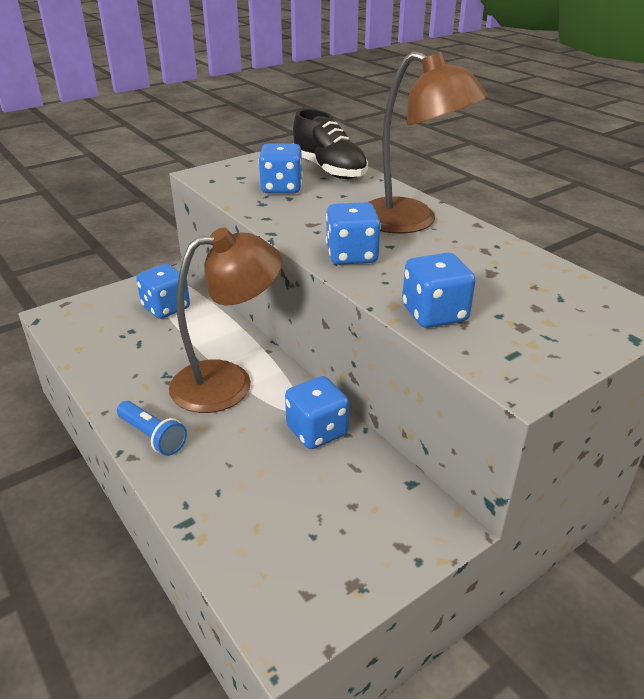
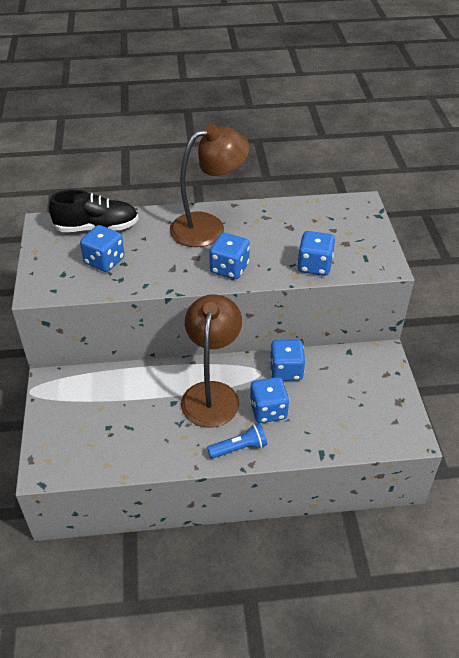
camera: 60 degrees left, 10 degrees up
(166, 308) = (94, 398): blue dice -> blue dice (268, 410)

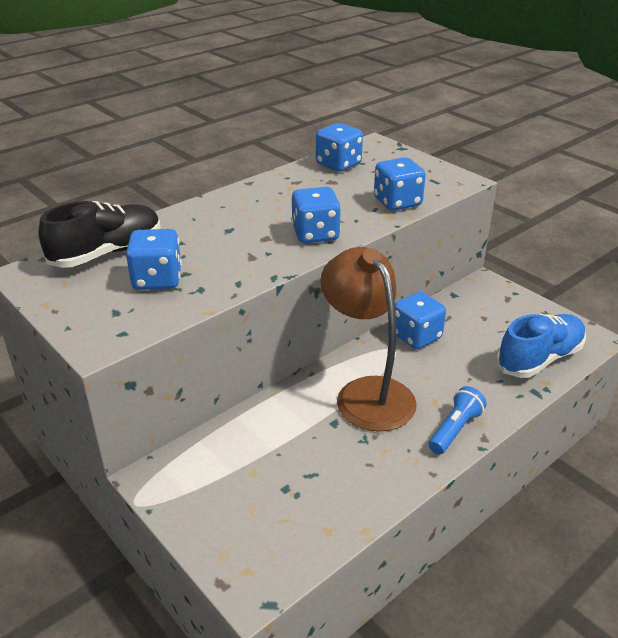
camera: 35 degrees left, 10 degrees down
(208, 227) = (245, 208): brown lamp -> none
(268, 410) = (441, 380): blue dice -> blue dice (338, 164)
(353, 432) = (539, 359): none -> blue shoe

